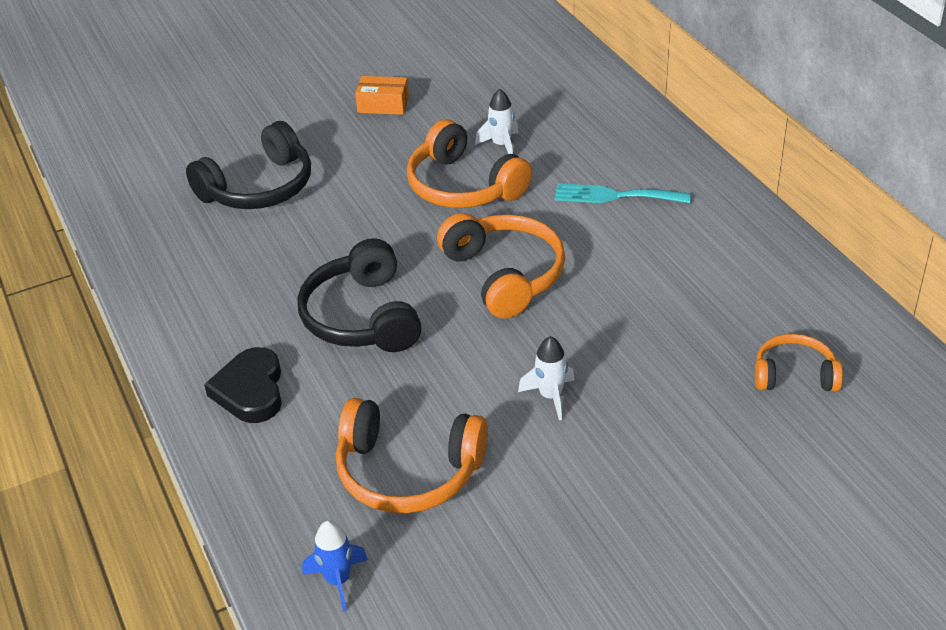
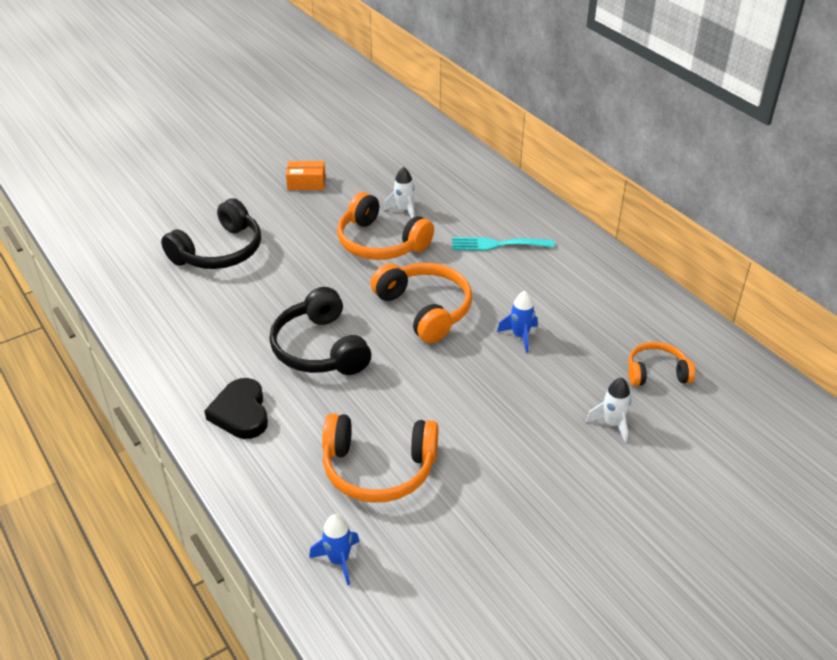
camera: 10 degrees left, 0 degrees up
(550, 396) = (478, 401): white rocket -> white rocket (612, 423)
(622, 316) = (520, 336): none -> blue rocket

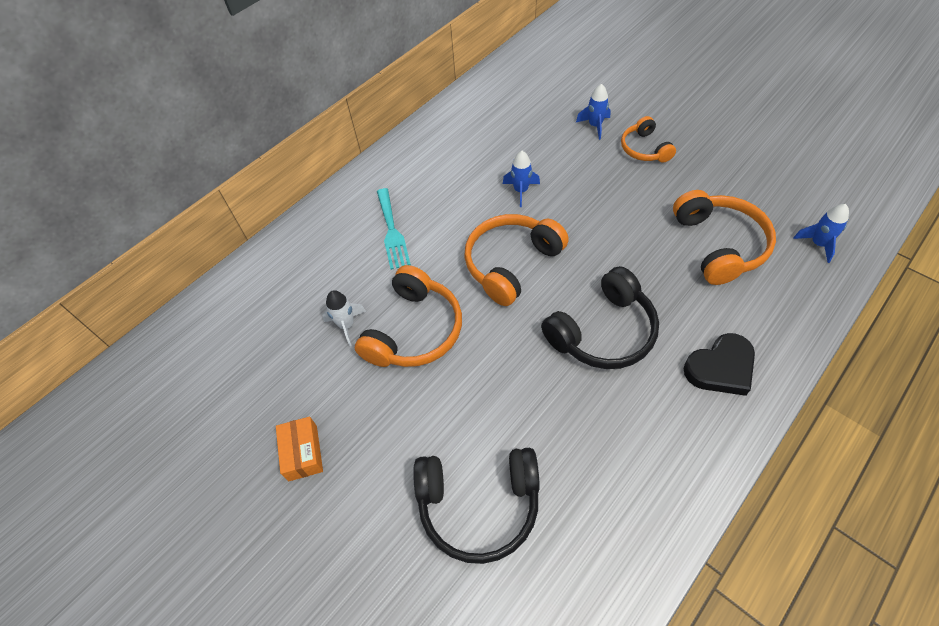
camera: 100 degrees left, 15 degrees up
(219, 251) = (479, 504): black headphones -> black headphones turned 150 degrees clockwise
(612, 423) = (595, 126): white rocket -> blue rocket
(656, 373) = (529, 111): orange headphones -> orange headphones (644, 149)

